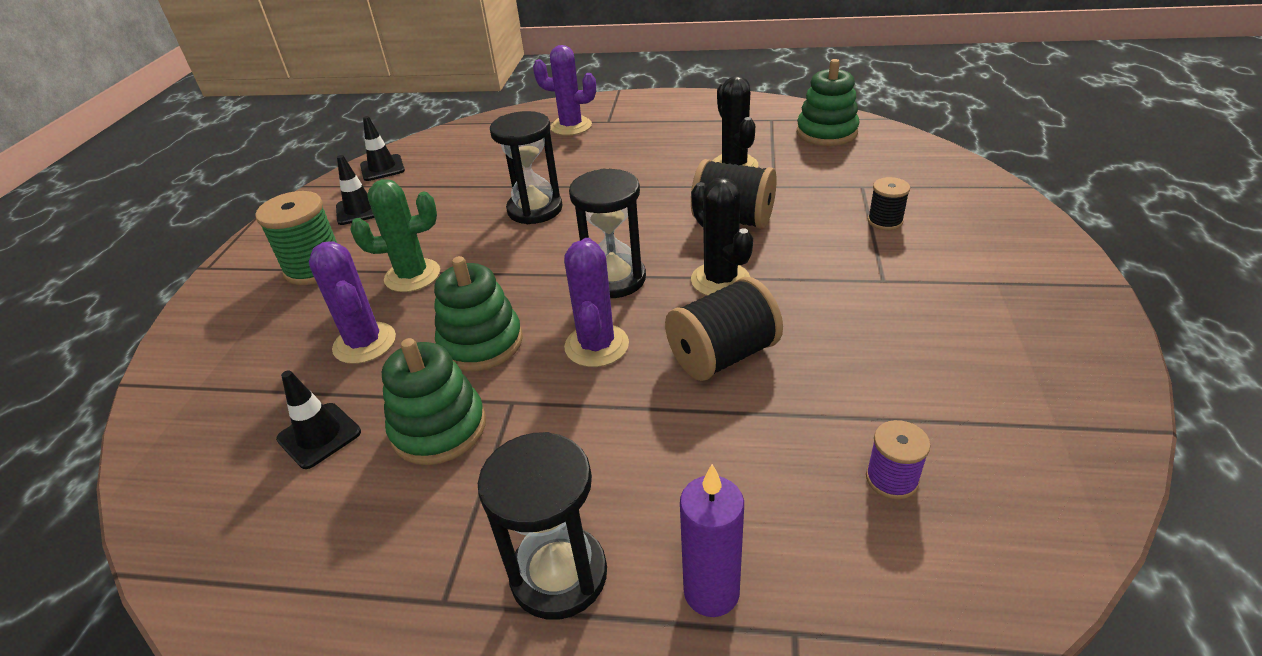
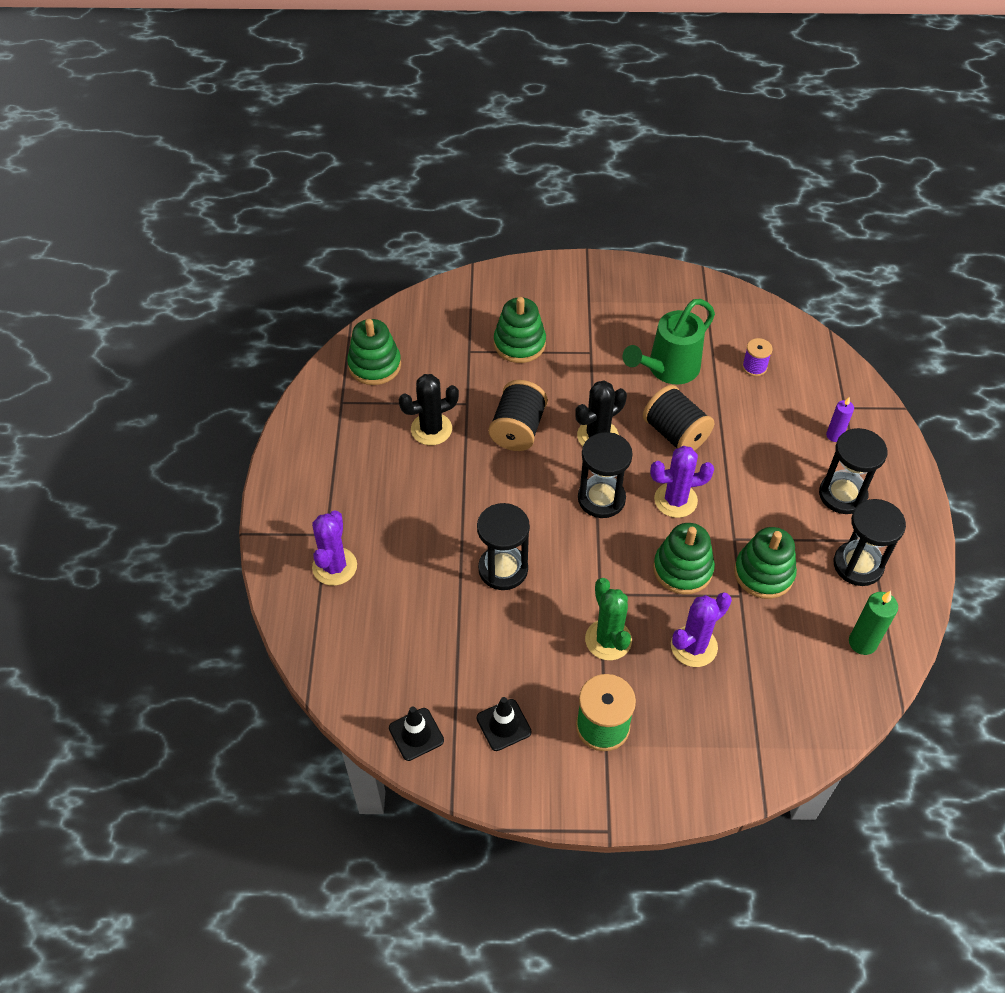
camera: 100 degrees left, 15 degrees up
(257, 539) = (862, 642): none -> green candle
(319, 435) = (784, 641): black traffic cone -> none
(399, 566) = (858, 565): none -> black hourglass
(711, 592) = (834, 435): purple candle -> purple candle, size x0.66
(863, 358) = (668, 369): none -> green watering can
(885, 221) = (519, 343): black spool -> green stacking toy

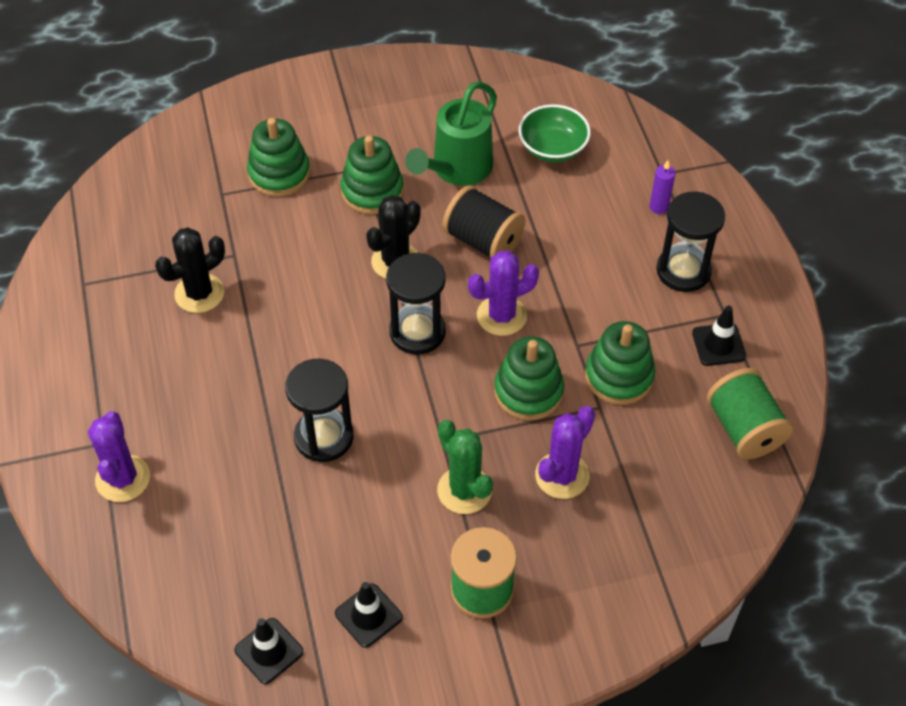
camera: 15 degrees left, 0 degrees up
(374, 365) = (112, 232): green stacking toy -> green stacking toy (372, 191)
(518, 429) = (301, 273): black spool -> none
(754, 367) = (553, 148): purple spool -> green bowl
(858, 565) = (718, 345): black hourglass -> black traffic cone
(862, 642) = (744, 429): green candle -> green spool

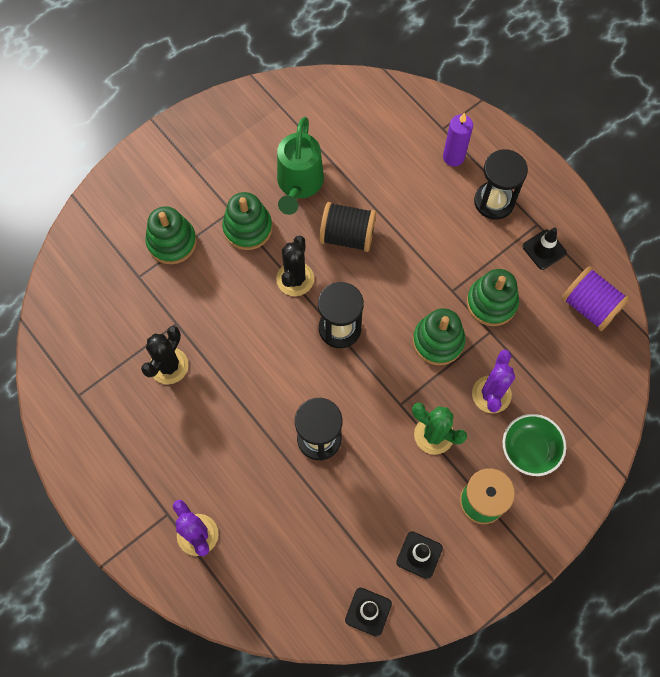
camera: 25 degrees left, 15 degrees up
(501, 316) = (390, 290): purple cactus -> none
(553, 148) = (357, 139): green bowl -> green bowl (529, 449)
(658, 207) = (453, 157): purple candle -> purple candle, size x1.51
(744, 429) = (589, 306): green spool -> purple spool

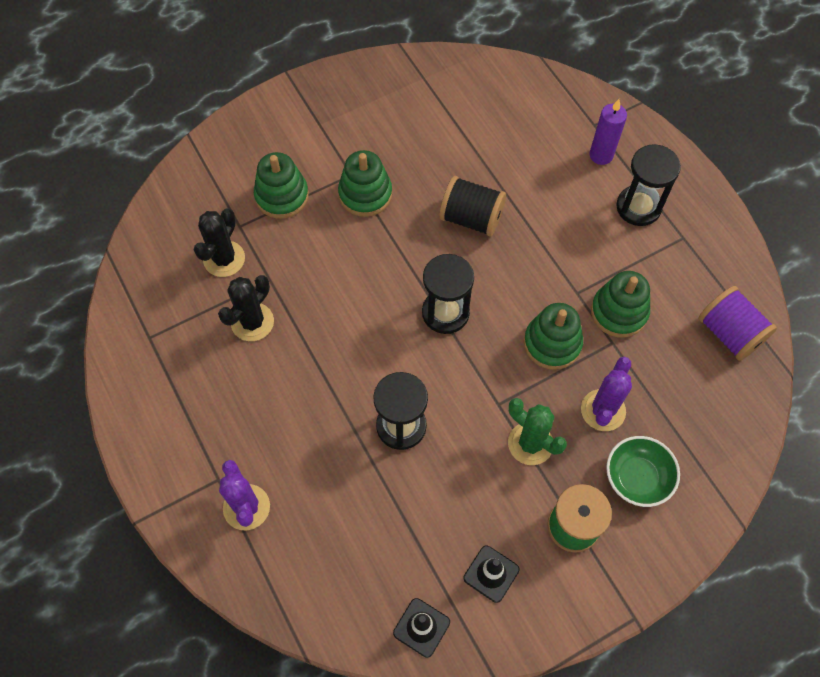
camera: 10 degrees right, 5 degrees down
(295, 279) = (406, 254): black cactus -> black cactus (224, 259)
(299, 184) = (428, 158): green watering can -> none
(544, 249) = (686, 265): black traffic cone -> none

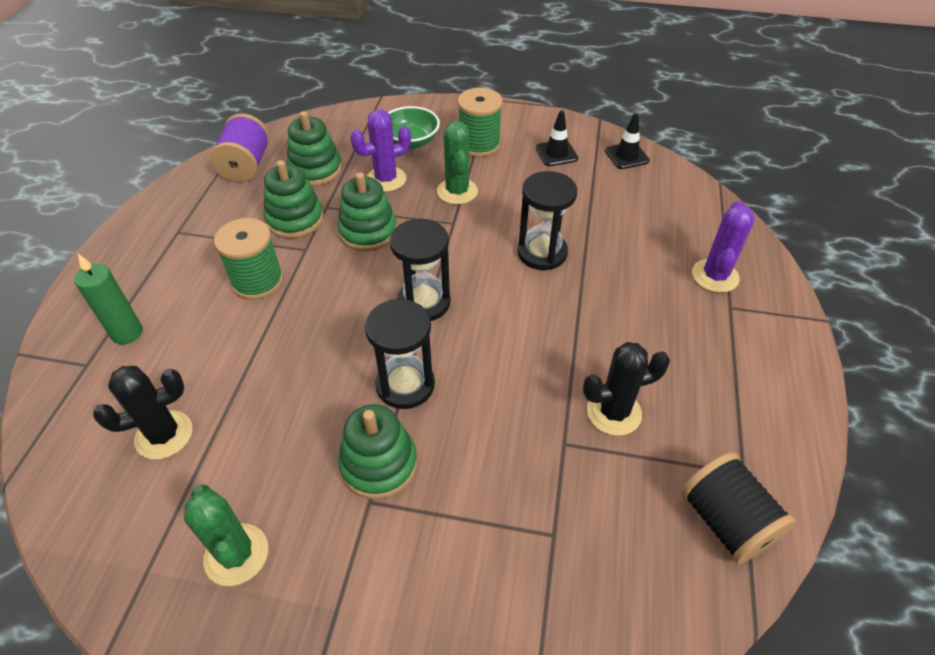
camera: 140 degrees left, 15 degrees down
(224, 259) = (600, 504): black cactus -> black cactus (164, 435)
(282, 196) = (473, 536): green stacking toy -> green stacking toy (315, 170)
(390, 110) = (236, 554): none -> green cactus
(471, 218) = (308, 361): black spool -> black spool (725, 521)
(574, 244) = (257, 281): none -> green spool
(601, 155) = (127, 333): purple candle -> green candle
(638, 207) = (170, 272): black hourglass -> black hourglass (405, 385)

